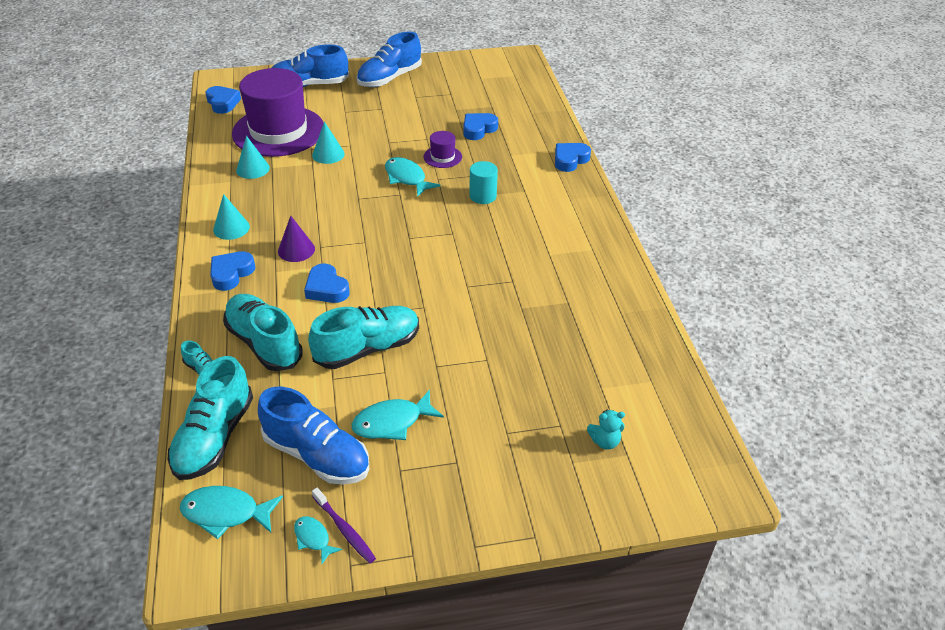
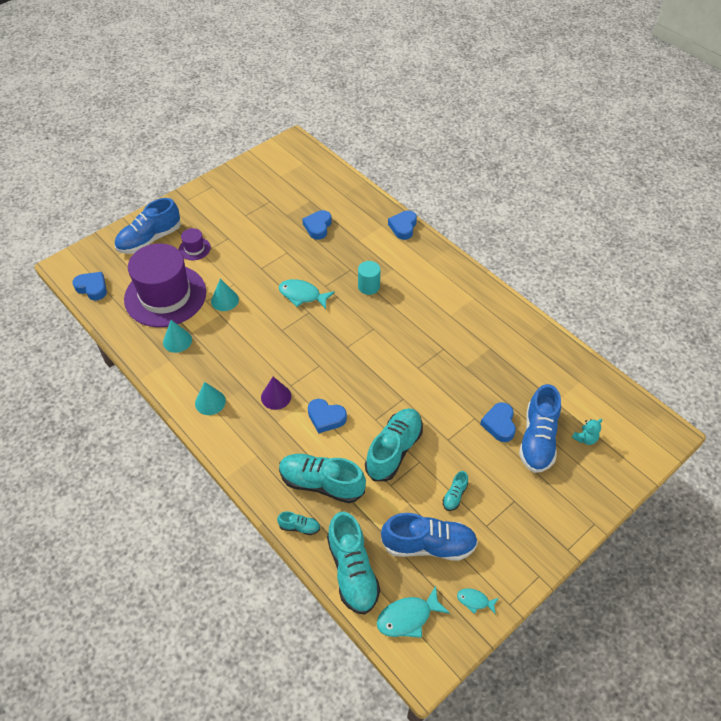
camera: 30 degrees left, 10 degrees up
(231, 273) = (246, 440): blue heart -> blue heart (499, 424)
(344, 529) = (487, 584): purple toothbrush -> none
(389, 78) = (209, 205): blue shoe -> blue shoe (538, 439)
(392, 422) = (454, 495): turquoise fish -> turquoise shoe
(442, 157) = (312, 264): purple hat -> purple hat (194, 248)

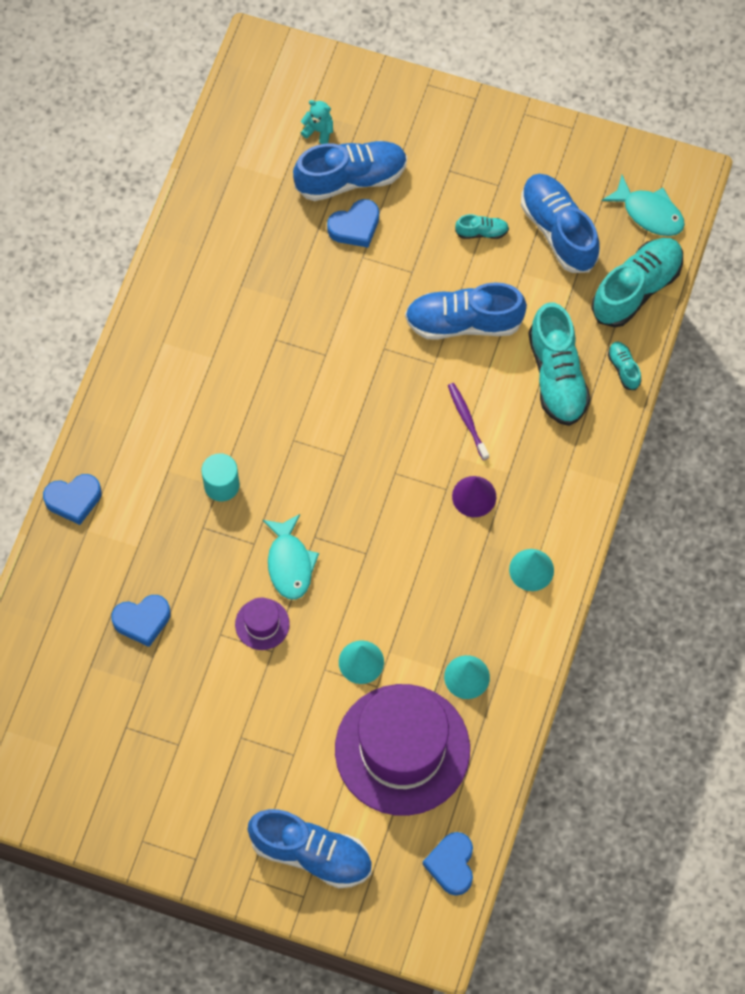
camera: 120 degrees left, 15 degrees up
(194, 248) = (291, 772): purple hat -> purple hat (262, 624)
(326, 418) = (467, 420): blue heart -> purple toothbrush
(394, 450) = (463, 322): turquoise shoe -> blue shoe
(475, 601) = (591, 160): turquoise fish -> none

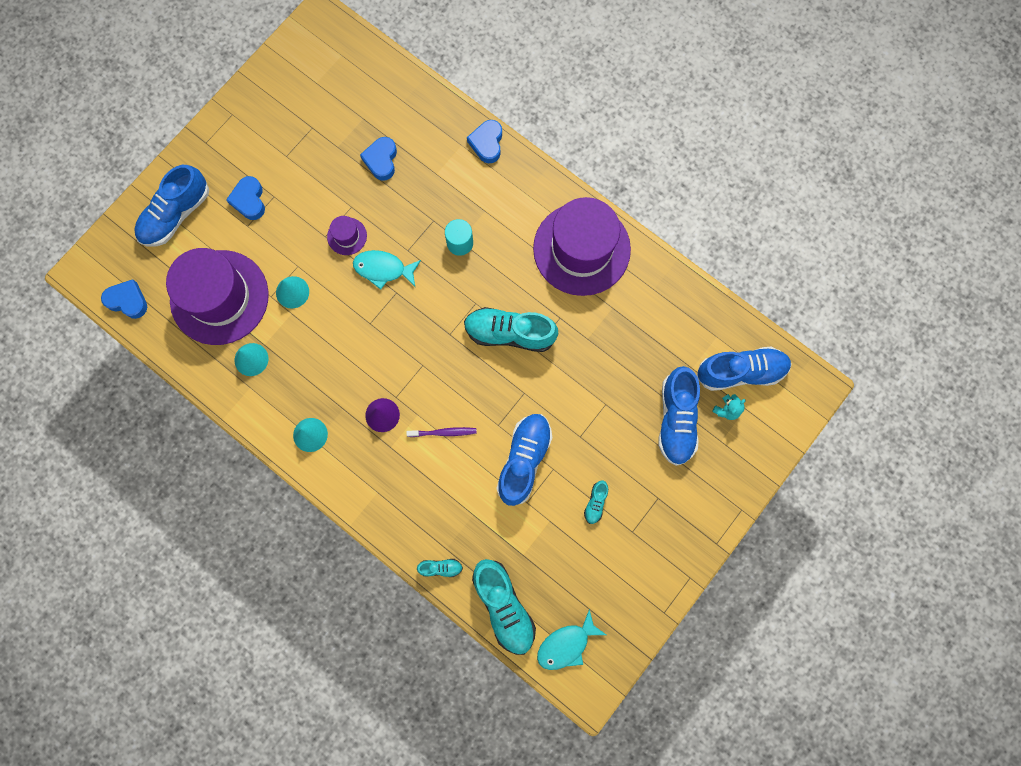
camera: 110 degrees right, 10 degrees up
(178, 343) = (581, 249): none -> purple hat
(355, 227) = (633, 408): blue heart -> blue heart (249, 200)
(557, 376) = (454, 513): turquoise shoe -> turquoise shoe (509, 333)
(558, 230) = (576, 564): blue shoe -> blue shoe (740, 372)

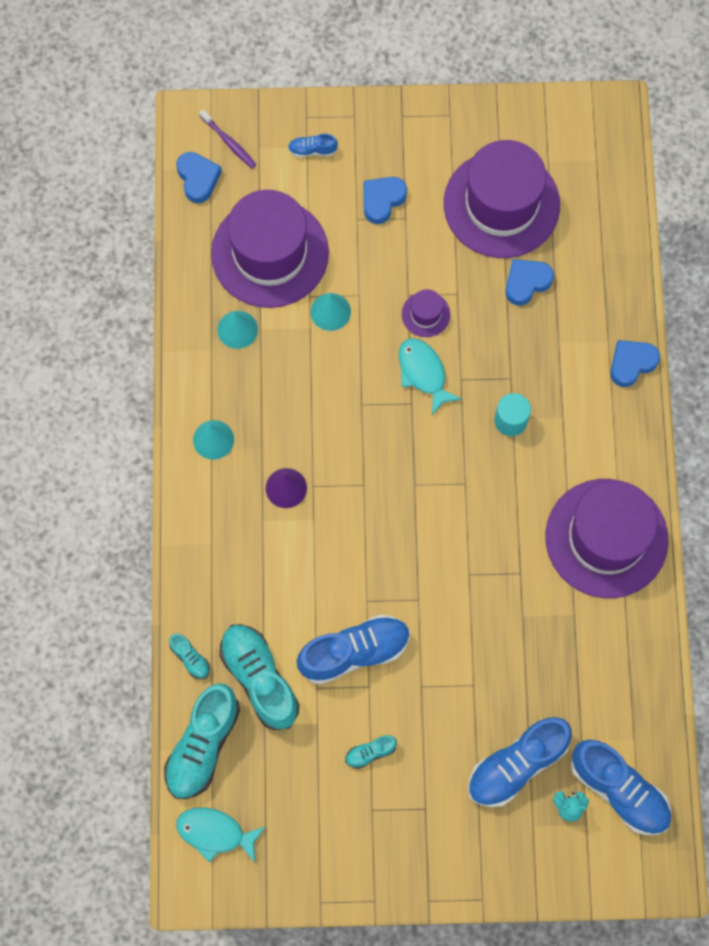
camera: 50 degrees right, 5 degrees down
(176, 214) = (312, 150): blue shoe -> blue shoe, size x0.46
(318, 132) = (501, 204): none -> purple hat
(443, 432) = (317, 556): purple toothbrush -> purple toothbrush (228, 142)
(509, 333) = (464, 539): turquoise shoe -> turquoise shoe (259, 679)

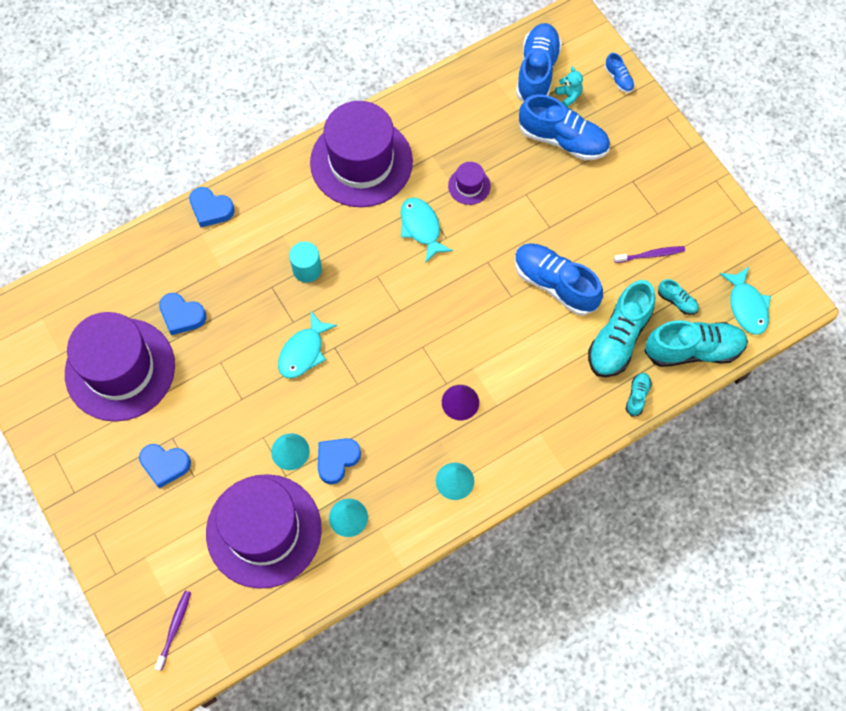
camera: 120 degrees left, 5 degrees down
(198, 179) = (225, 635): blue heart -> blue heart (337, 460)
(312, 150) = (145, 550): blue shoe -> blue shoe (618, 79)
(329, 770) = (650, 255): none -> purple toothbrush
(370, 752) = (619, 235): turquoise shoe -> turquoise shoe (677, 301)
(425, 314) = (251, 376): purple hat -> purple hat (469, 186)
(494, 556) = (421, 228): none -> turquoise fish

